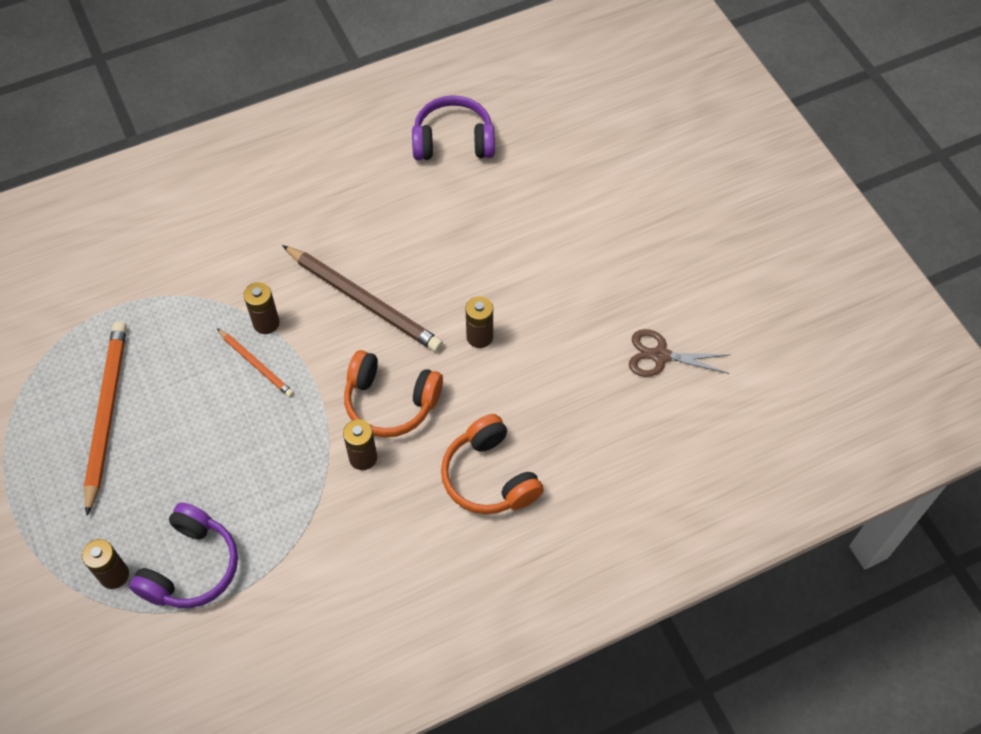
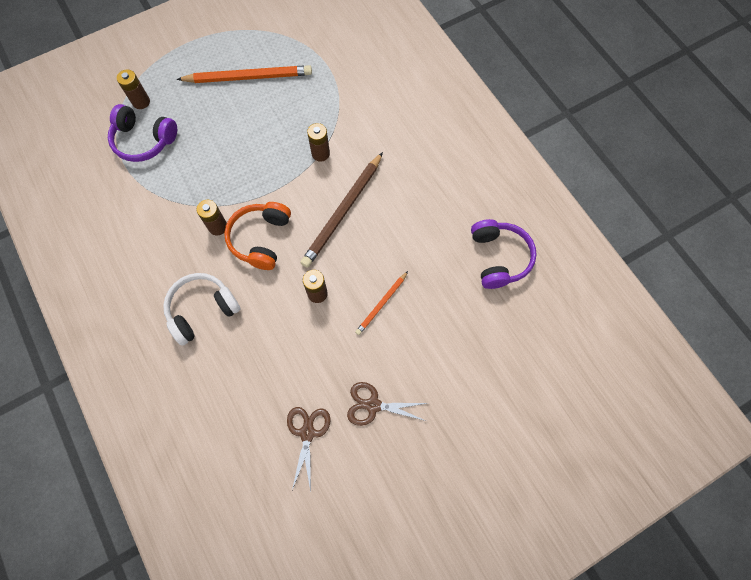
camera: 85 degrees right, 10 degrees up
(256, 364) = (288, 153): orange pencil -> orange pencil (381, 304)
(489, 477) = (202, 310): orange headphones -> white headphones
(629, 285) = (373, 405): none -> brown scissors

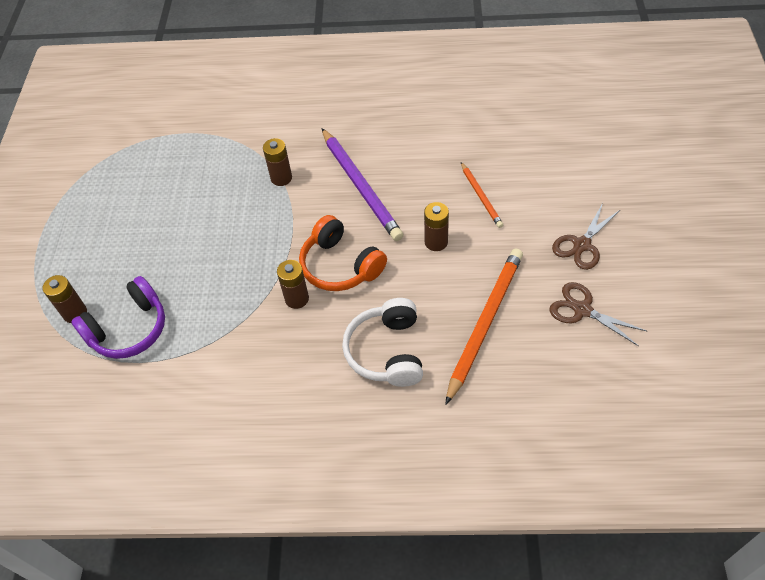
camera: 55 degrees left, 15 degrees down
(248, 77) = (137, 201): orange pencil -> orange pencil (484, 323)
(343, 212) = (361, 186): brown pencil -> purple pencil
(499, 258) = (490, 96): purple headphones -> none

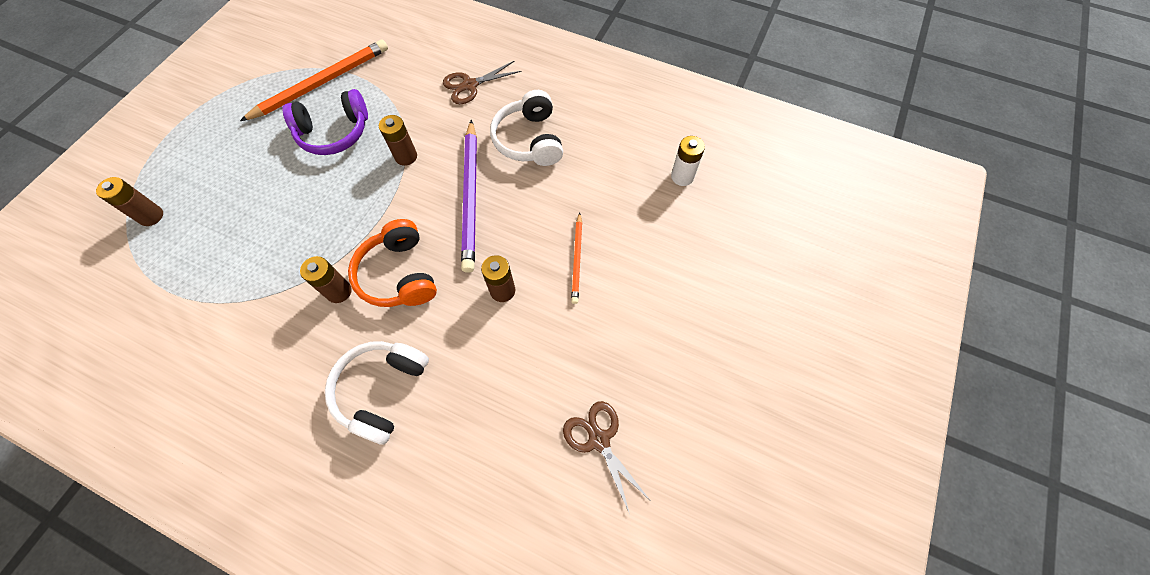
camera: 20 degrees right, 10 degrees up
(129, 329) = (182, 254): purple headphones -> purple headphones (334, 133)
(381, 126) = (529, 140): none -> white headphones
(484, 323) = (492, 405): orange pencil -> orange pencil (321, 83)
(524, 106) = (682, 177): none -> white battery
(582, 245) = (644, 362): brown scissors -> brown scissors (470, 85)

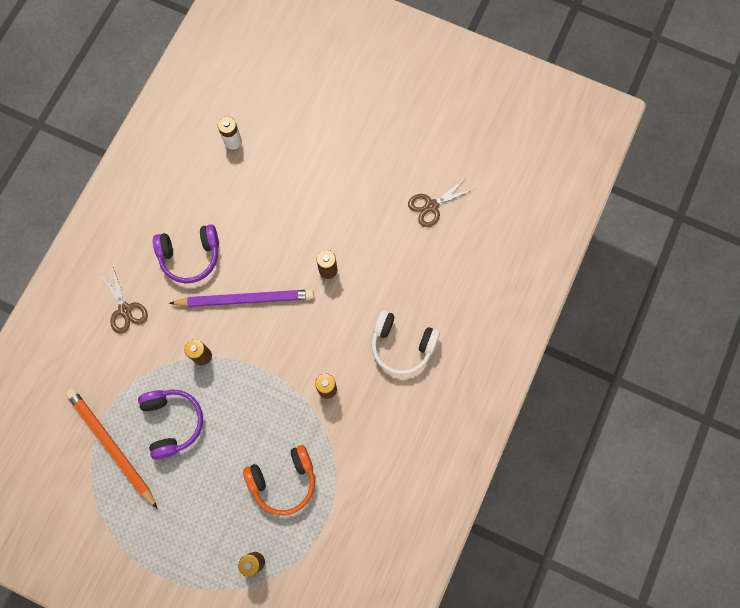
camera: 90 degrees left, 10 degrees up
(399, 274) = (313, 346): orange headphones -> orange headphones (283, 480)
(529, 140) = (190, 256): white headphones -> purple headphones
(577, 259) = (303, 218): orange pencil -> none

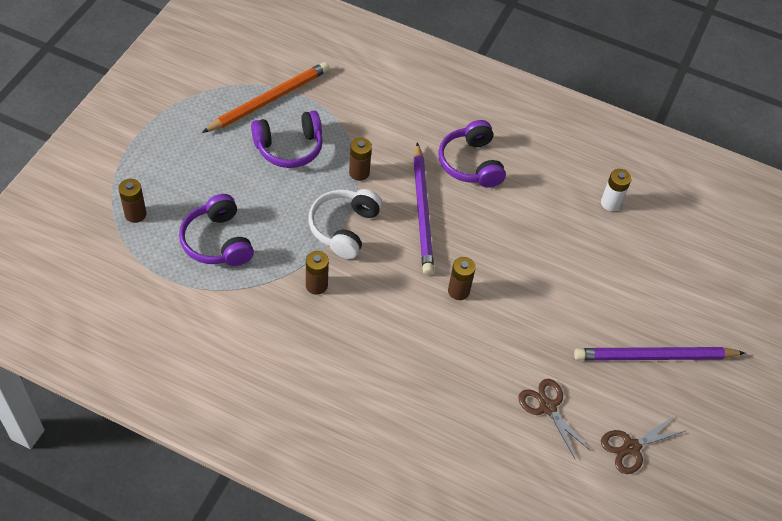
camera: 85 degrees right, 20 degrees down
(125, 310) = (410, 109): brown scissors -> brown scissors (631, 447)
(283, 480) = (217, 241): orange headphones -> purple headphones
(382, 123) = (654, 357): none -> purple pencil
(402, 345) = (365, 364): white headphones -> white headphones (344, 228)

